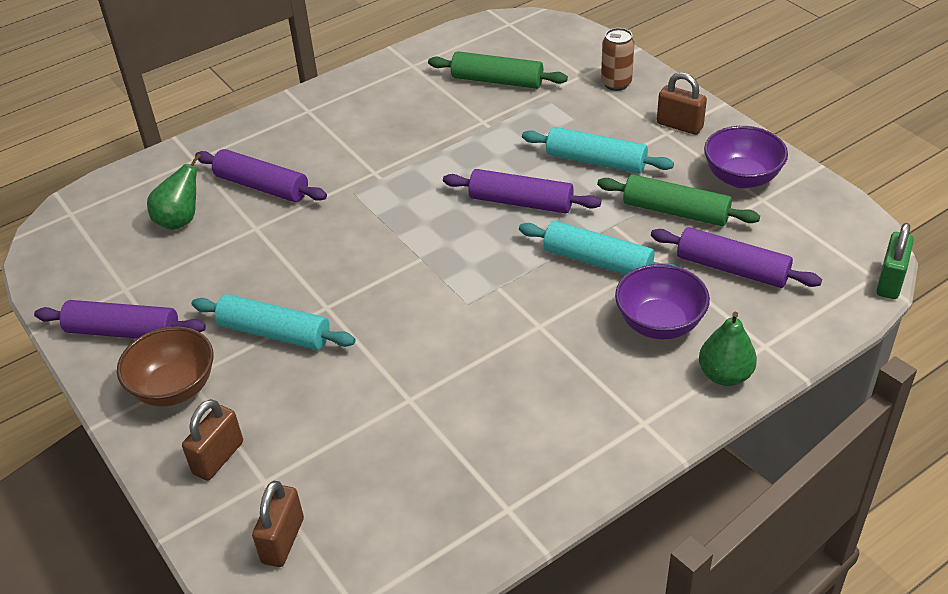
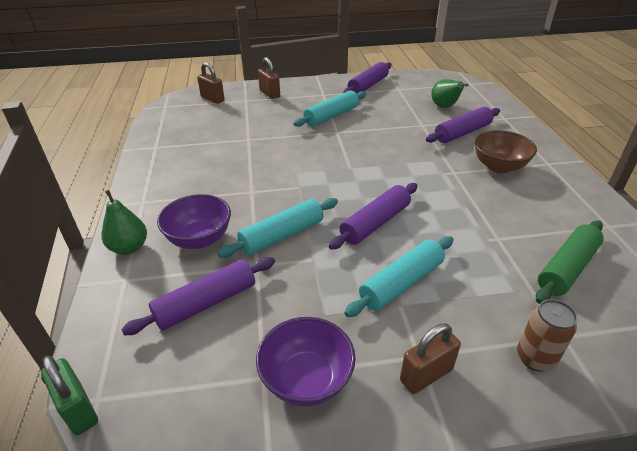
camera: 115 degrees right, 5 degrees down
(174, 388) = (320, 91): brown bowl -> brown bowl (499, 166)
(675, 211) = (298, 303): green rolling pin -> none

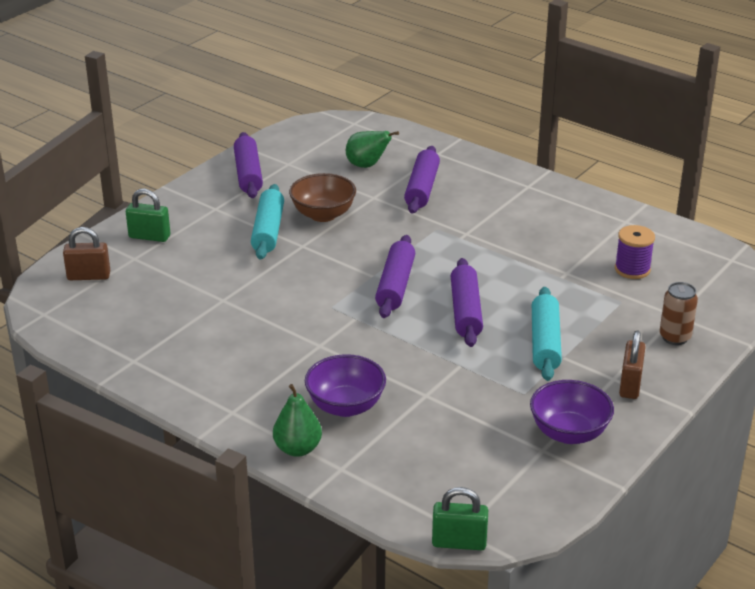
camera: 45 degrees left, 5 degrees down
(206, 303) = (433, 440): purple rolling pin -> purple rolling pin (395, 285)
(270, 94) = (149, 236): brown padlock -> green padlock
(282, 235) = (409, 363): turquoise rolling pin -> none
(499, 166) = (494, 209): brown bowl -> brown bowl (323, 215)
(566, 268) = (632, 269): green rolling pin -> purple spool

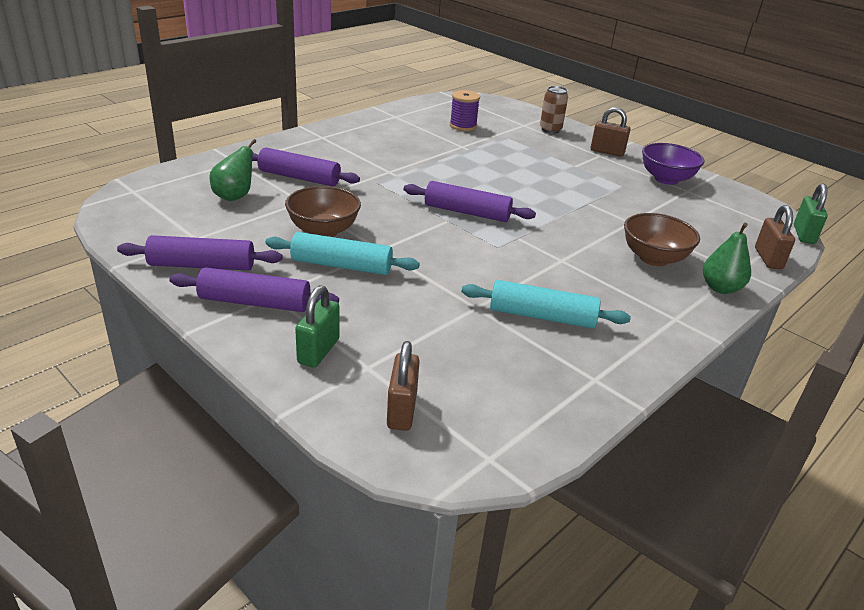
camera: 85 degrees left, 0 degrees up
(345, 406) = (654, 258): purple bowl -> brown bowl
(378, 497) = (768, 258): none -> brown padlock
(465, 311) = (512, 189): purple rolling pin -> purple rolling pin (255, 302)
(545, 342) = (557, 168): turquoise rolling pin -> turquoise rolling pin (542, 316)

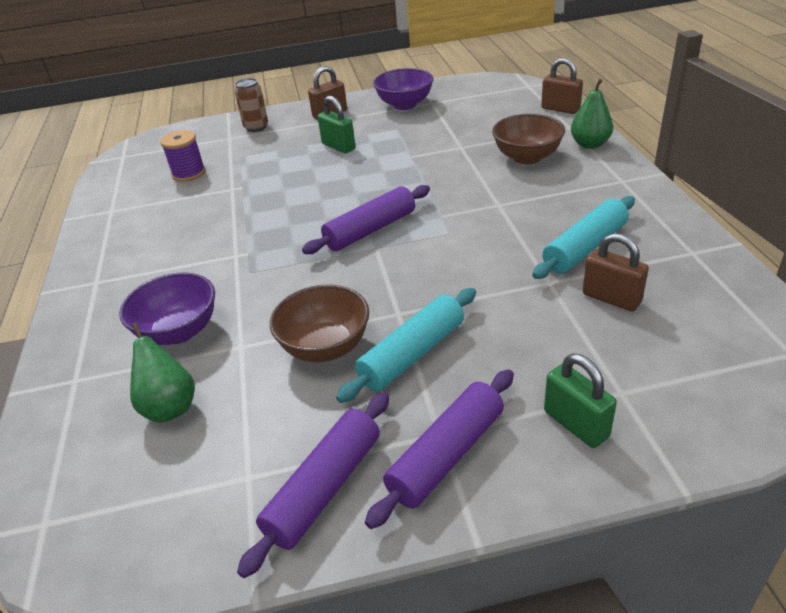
camera: 50 degrees left, 5 degrees up
(299, 177) = (179, 331): purple rolling pin -> purple bowl
(402, 410) = (704, 389): brown padlock -> brown padlock (611, 298)
(803, 234) = (536, 82): green padlock -> green padlock (338, 146)

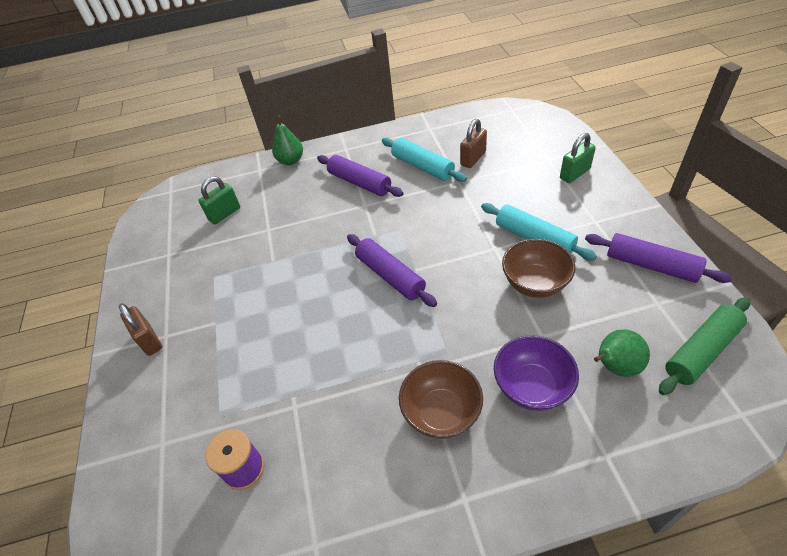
camera: 90 degrees left, 10 degrees up
(149, 507) = (701, 351): none -> green rolling pin
(256, 127) = (146, 416): brown can -> none
(338, 146) = (233, 320): green padlock -> green padlock (224, 214)
(405, 105) = (161, 275): purple bowl -> none
(447, 455) = (610, 218): purple rolling pin -> purple rolling pin (360, 182)
(527, 157) = (299, 191): brown bowl -> brown bowl (441, 412)
(560, 109) = (226, 174): brown padlock -> none

